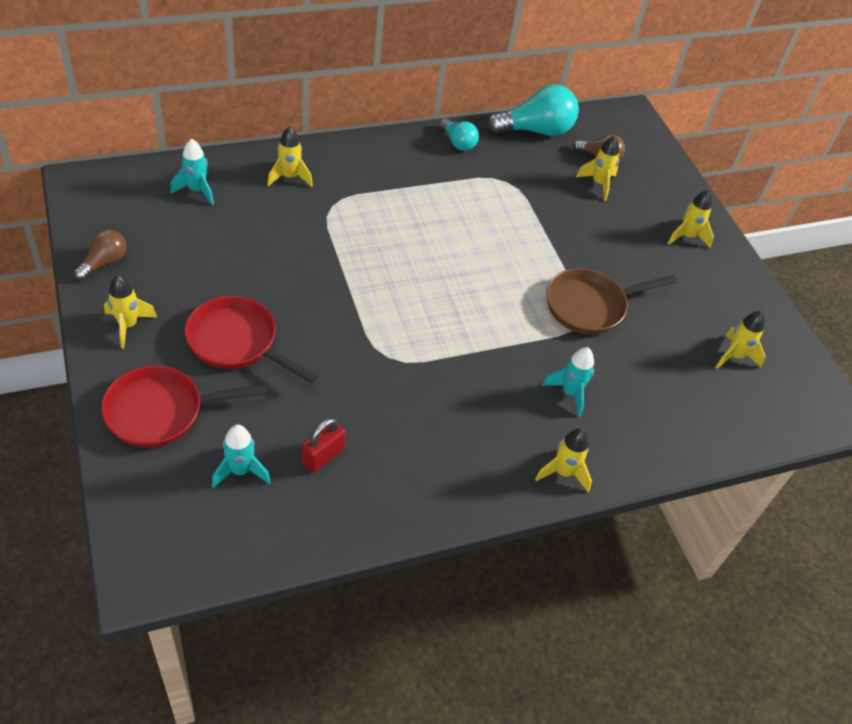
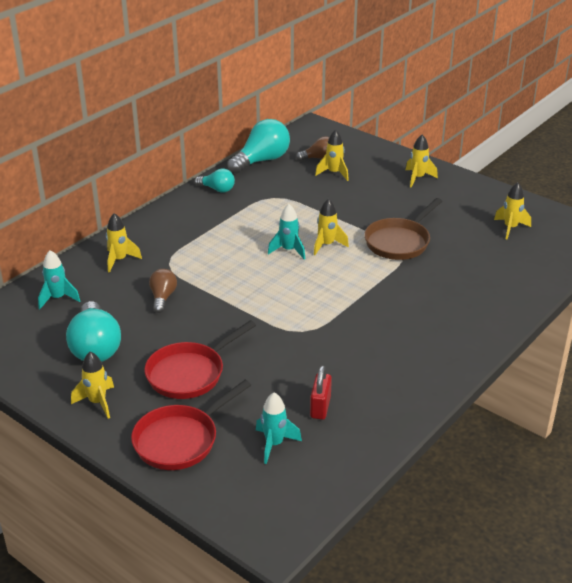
camera: 25 degrees left, 15 degrees down
(104, 262) = (35, 374): brown light bulb -> brown light bulb (163, 297)
(180, 263) = (95, 347): none -> turquoise light bulb
(237, 342) = (190, 373): red pan -> red pan turned 45 degrees counterclockwise
(563, 472) = (477, 337): yellow rocket -> yellow rocket (327, 245)
(570, 393) = (437, 294): turquoise rocket -> turquoise rocket (288, 250)

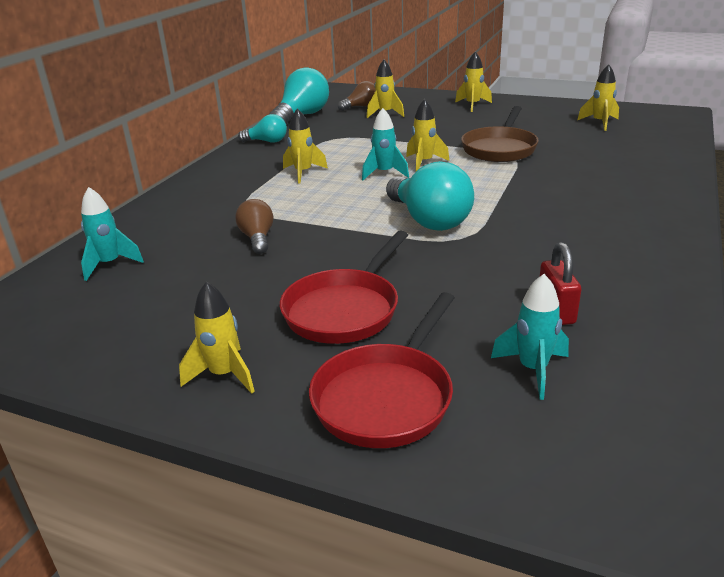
camera: 15 degrees left, 5 degrees down
(95, 347) = (188, 307): turquoise light bulb -> turquoise light bulb (429, 220)
(119, 260) = (180, 214): yellow rocket -> yellow rocket (303, 173)

